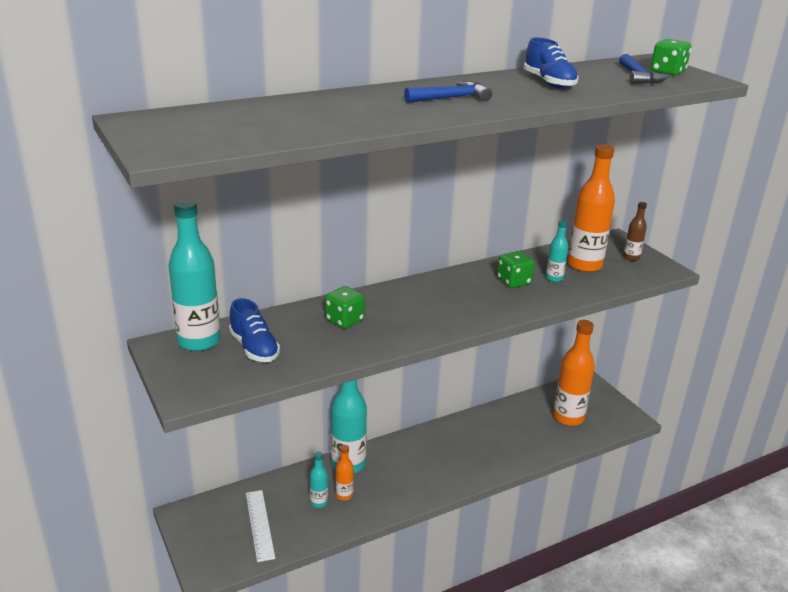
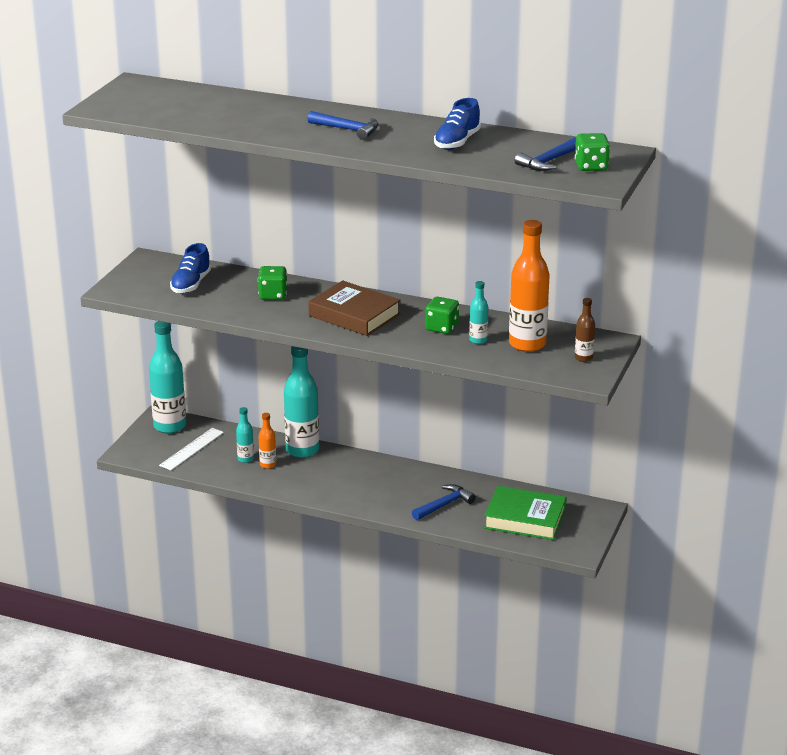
camera: 50 degrees right, 0 degrees up
(199, 341) = (170, 266): turquoise bottle -> turquoise bottle (170, 426)
(439, 303) = (354, 315): none -> brown book
(510, 441) = (444, 505): none -> blue hammer
(568, 417) = (525, 519): orange bottle -> green book

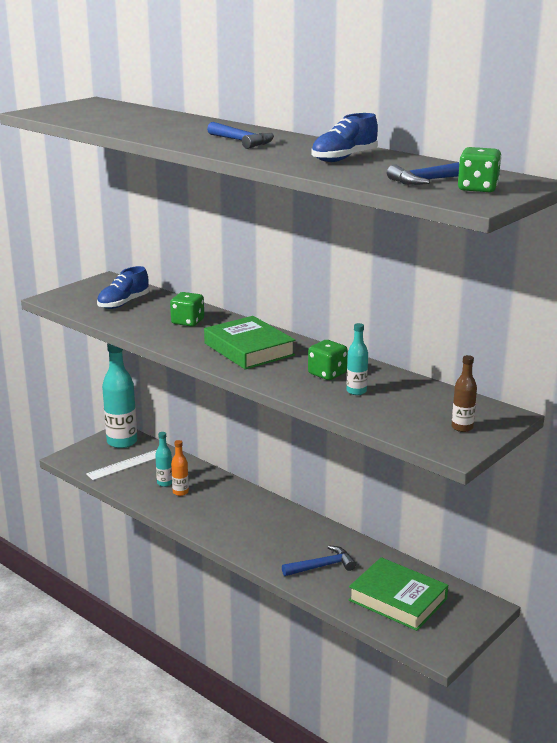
camera: 20 degrees right, 5 degrees down
(302, 450) = (221, 485): turquoise bottle -> none
(354, 315) = (249, 349): brown book -> green book
(527, 344) = (407, 403): orange bottle -> none

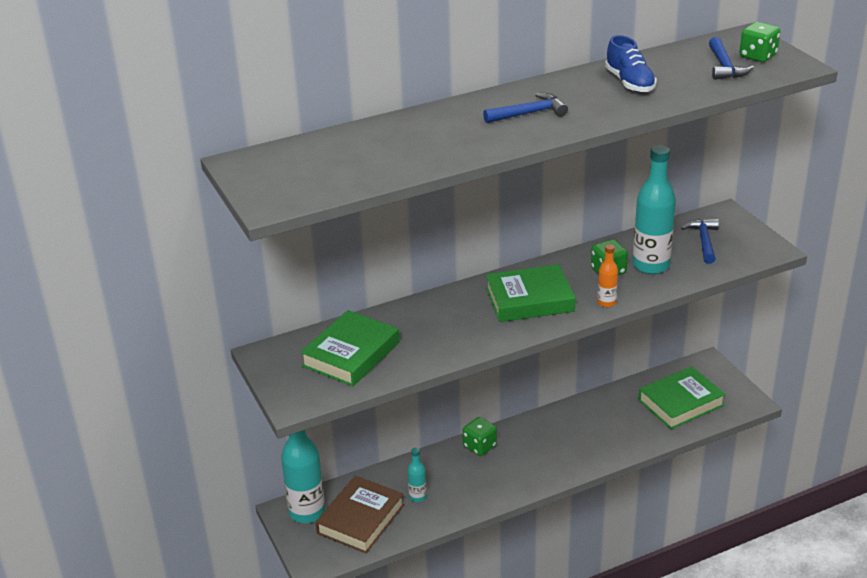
camera: 65 degrees left, 10 degrees up
(123, 303) = (351, 354): blue shoe -> green book
(125, 465) = (361, 519): white ruler -> brown book
(180, 492) = (443, 489): orange bottle -> orange bottle (606, 302)
(188, 322) = (436, 322): green dice -> green dice (479, 446)
(322, 566) = (616, 430): blue hammer -> blue hammer (704, 241)
(356, 391) = (651, 265): turquoise bottle -> turquoise bottle, size x2.05
(462, 427) = (737, 236): brown bottle -> none

